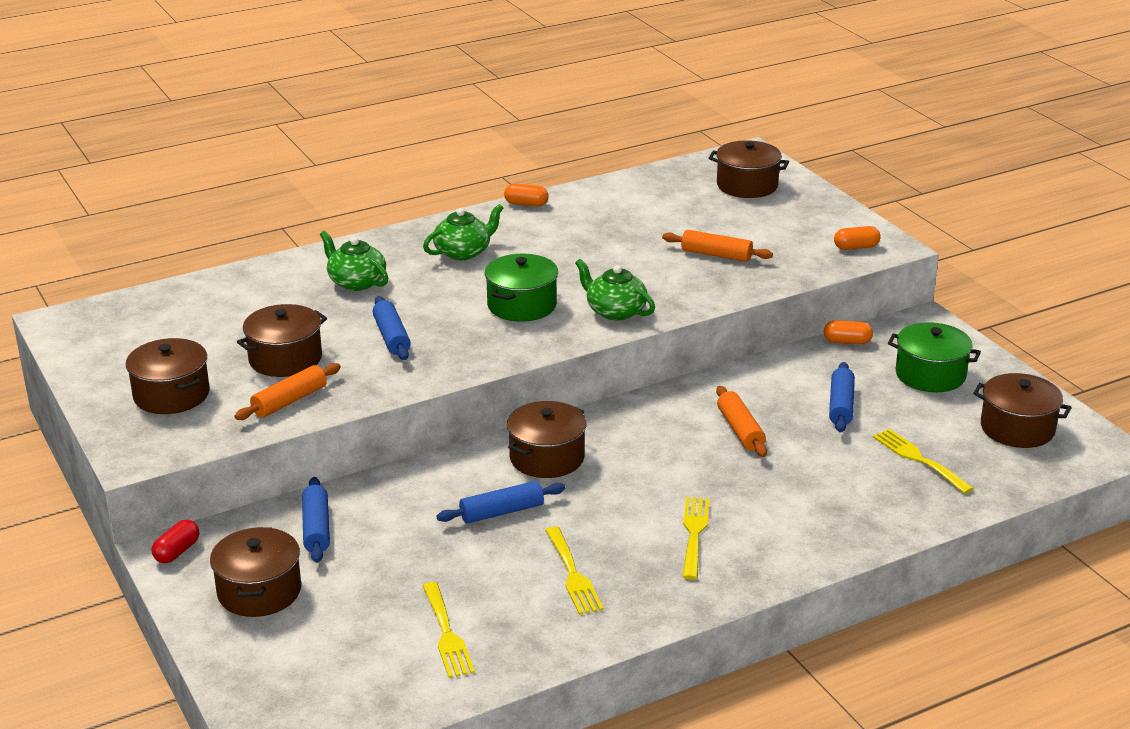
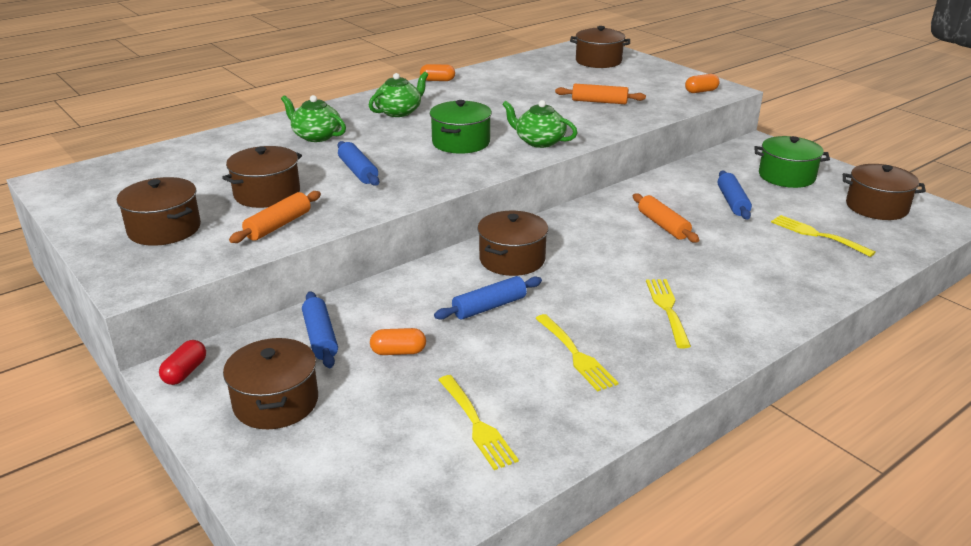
camera: 10 degrees left, 0 degrees up
(847, 342) = (711, 159): orange capsule -> orange capsule (398, 352)

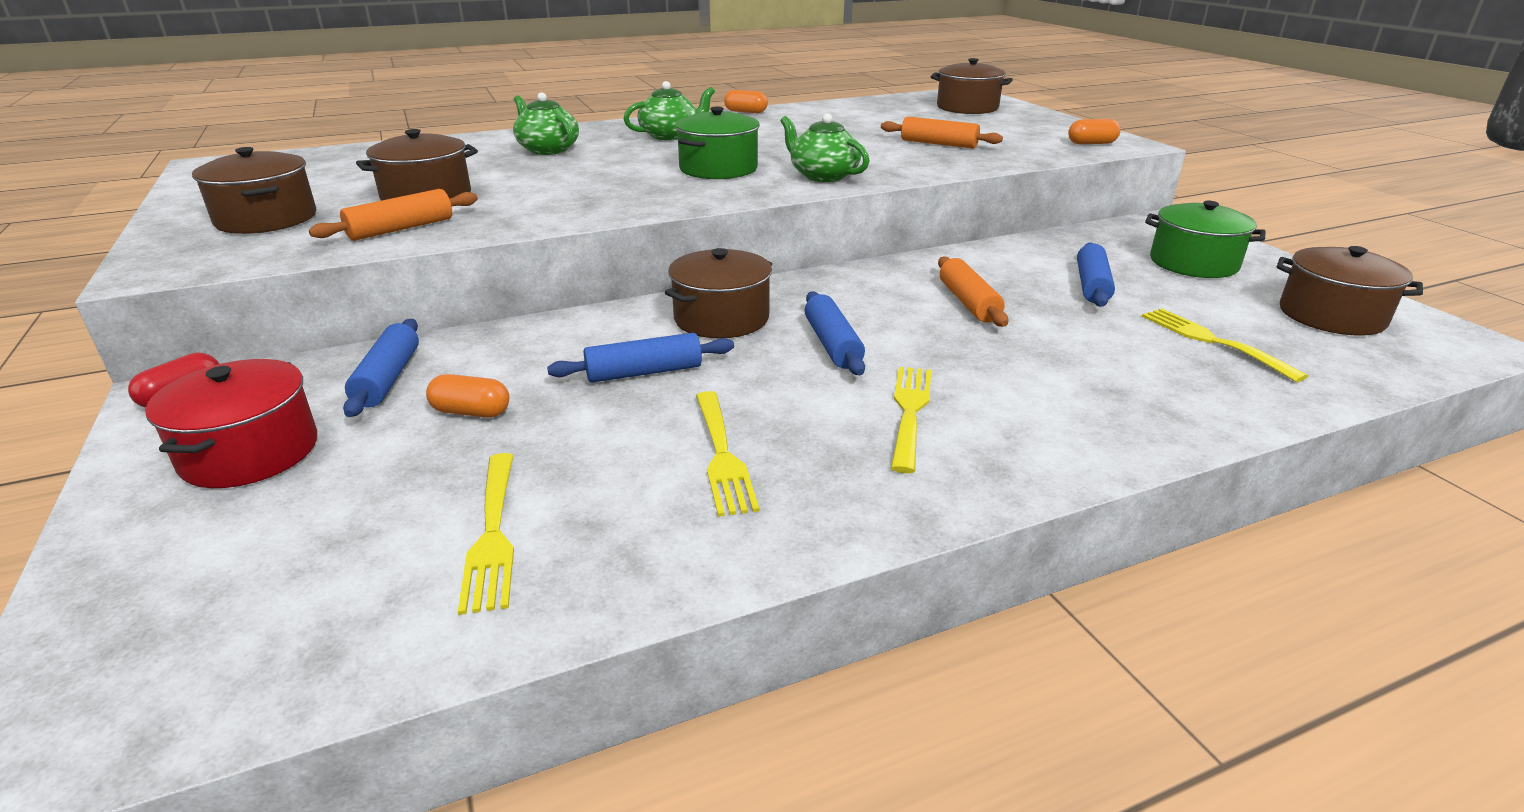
camera: 15 degrees right, 0 degrees up
(276, 402) = (250, 452): brown pot -> red pot
(358, 171) = (560, 185): blue rolling pin -> blue rolling pin (832, 344)

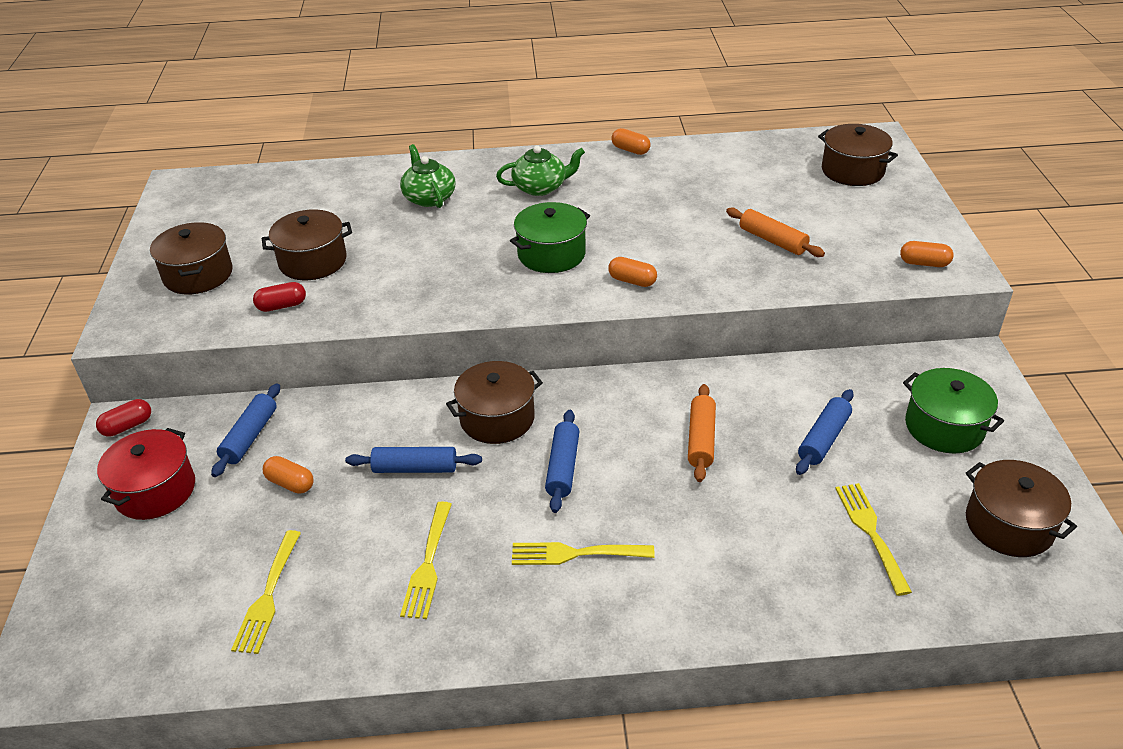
camera: 20 degrees right, 10 degrees up
(401, 229) = (282, 306): orange rolling pin -> red capsule
(823, 175) = (632, 281): green teapot -> orange capsule
(910, 412) = (575, 553): yellow fork -> yellow fork turned 120 degrees counterclockwise

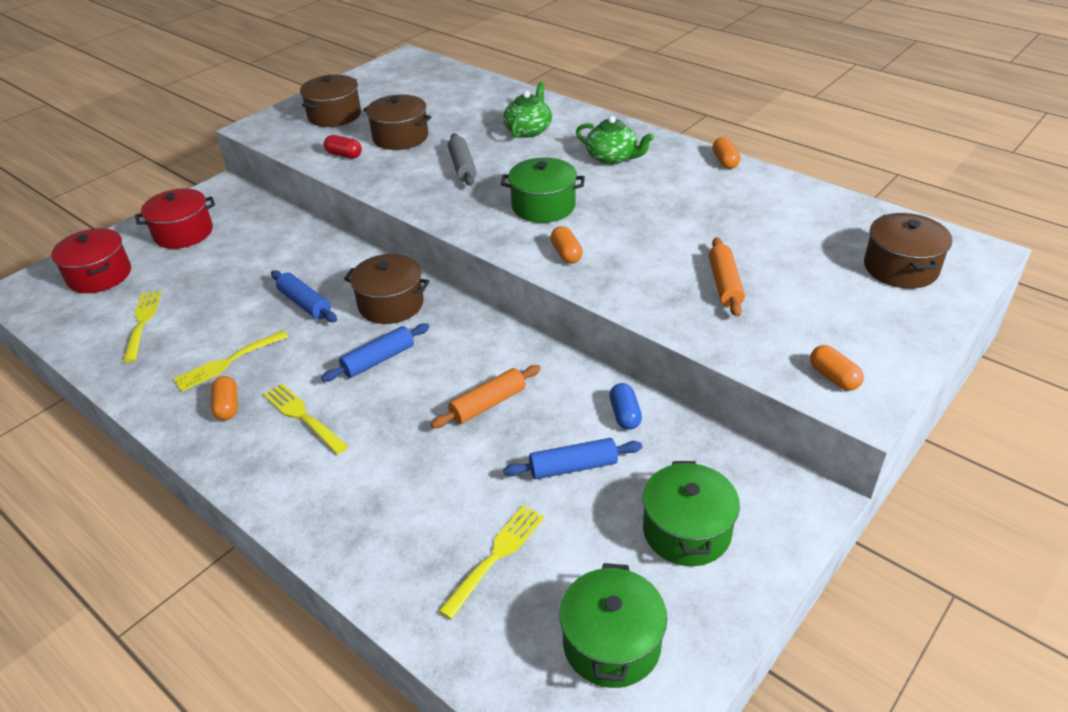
camera: 45 degrees right, 0 degrees up
(124, 591) = (99, 275): none -> red pot
(127, 426) = (222, 191): red capsule -> none
(250, 436) = (261, 232): blue rolling pin -> none
(268, 596) = (142, 322): yellow fork -> yellow fork turned 120 degrees clockwise
(290, 483) = (239, 270): orange capsule -> orange capsule (227, 406)
(423, 257) = (462, 167): none -> grey rolling pin
(800, 381) = (624, 415): none -> blue capsule
(1009, 525) = (611, 643): brown pot -> green pot

